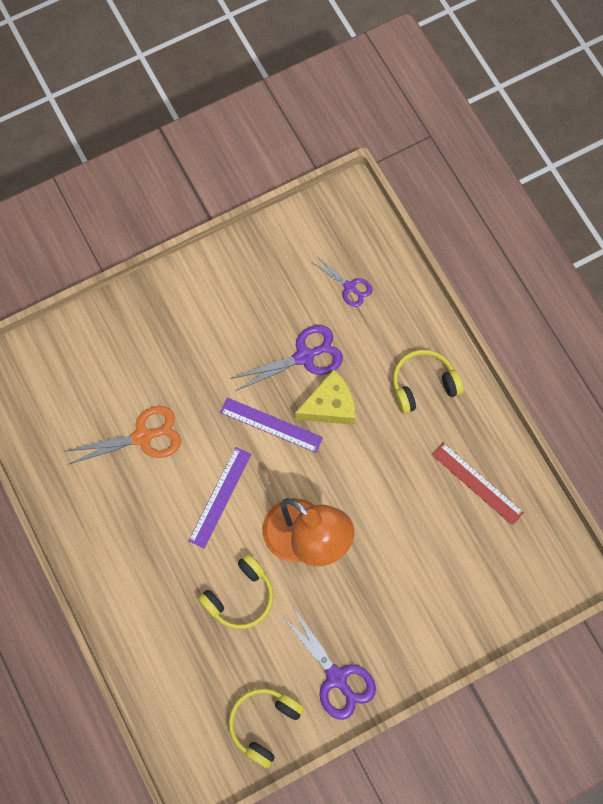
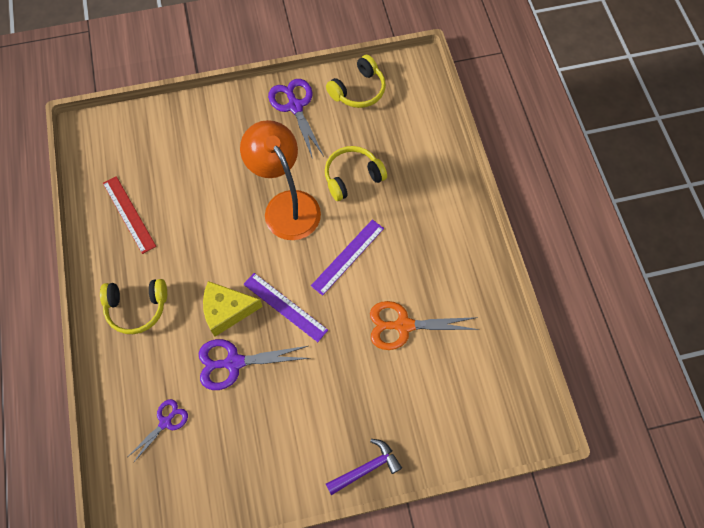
camera: 165 degrees left, 5 degrees down
(149, 295) = (366, 468): none -> purple hammer
(350, 287) = (165, 422): purple scissors -> purple scissors turned 75 degrees clockwise

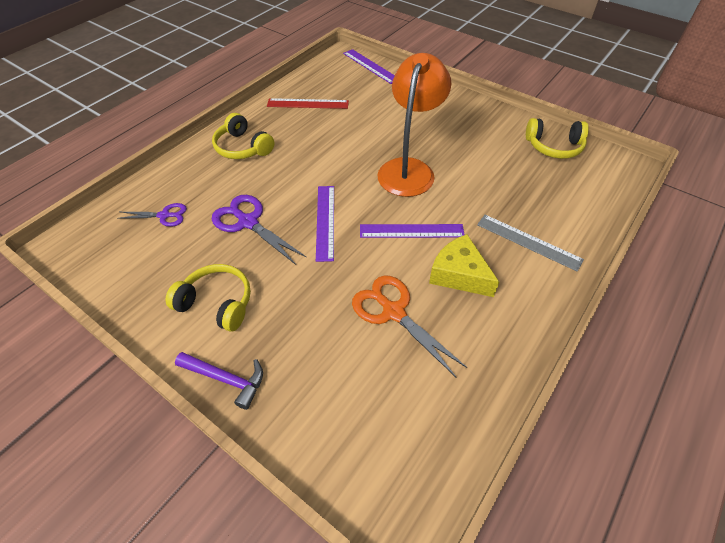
camera: 50 degrees right, 15 degrees down
(128, 123) = (370, 66): none -> purple ruler
(129, 214) = (308, 104): red ruler -> red ruler turned 75 degrees clockwise
(227, 310) = (287, 192): yellow cheese -> yellow cheese (459, 274)
(295, 106) = (490, 124): purple scissors -> none
(352, 177) = (481, 189): yellow headphones -> yellow headphones (217, 303)
(422, 194) = (528, 242): none -> grey ruler

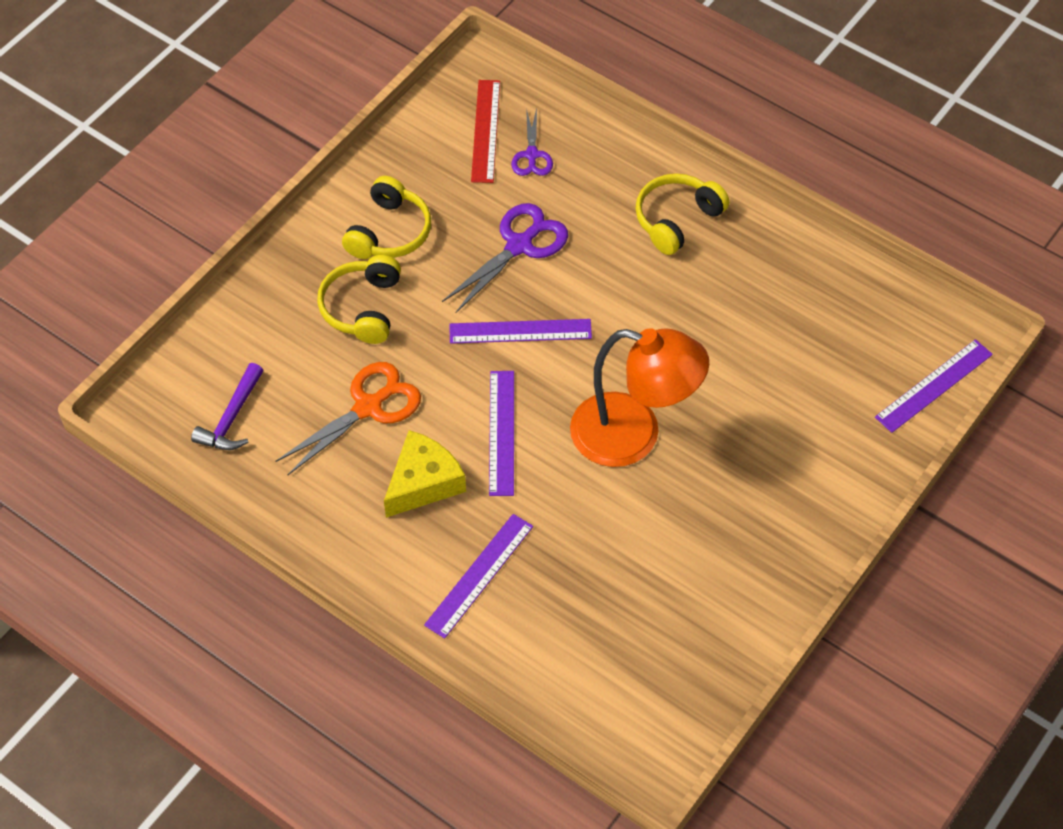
camera: 90 degrees right, 5 degrees up
(226, 379) = (292, 255): purple hammer -> purple hammer (231, 418)
(308, 104) = (800, 294): red ruler -> red ruler (485, 131)
(528, 242) = (479, 575): grey ruler -> purple ruler
(554, 147) = (699, 656): yellow headphones -> yellow headphones (362, 308)

